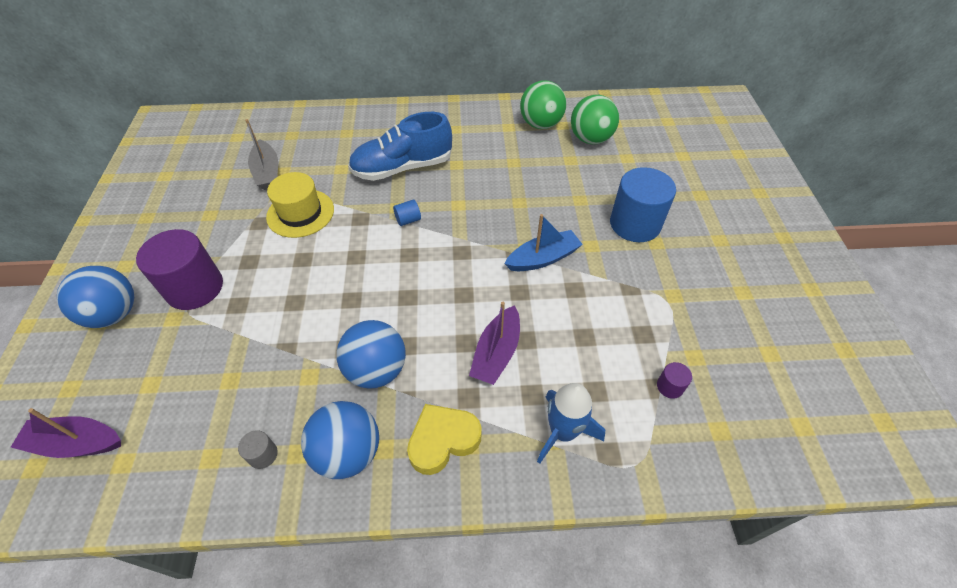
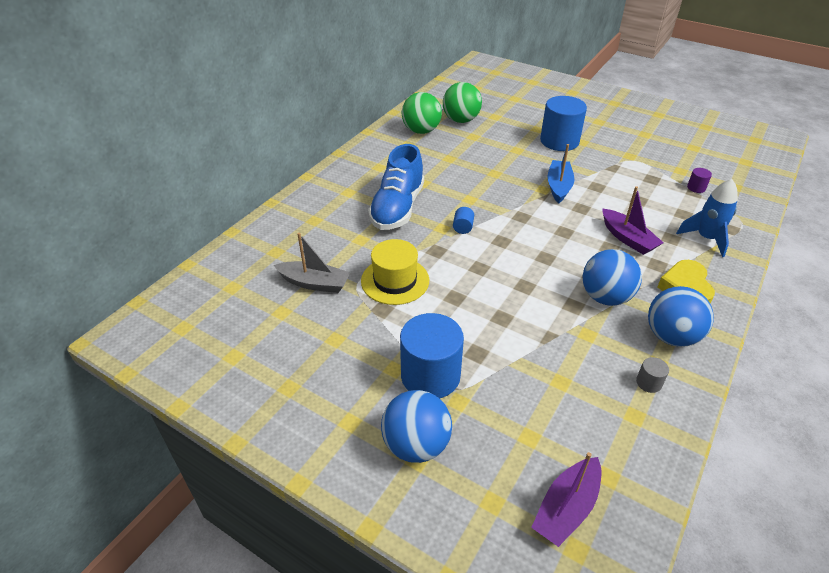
camera: 55 degrees left, 10 degrees down
(195, 288) = (430, 376): purple cylinder -> blue cylinder

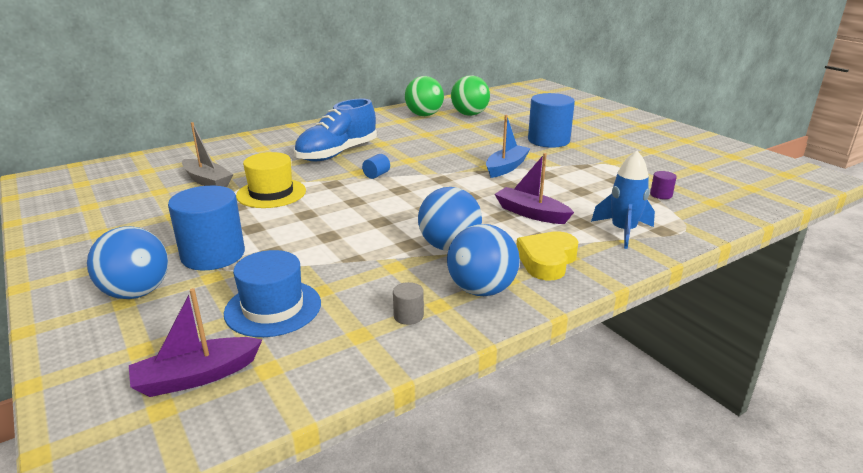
camera: 25 degrees right, 15 degrees down
(545, 415) = (273, 308): none -> blue hat
(628, 238) = (531, 213): purple boat -> purple boat turned 135 degrees clockwise

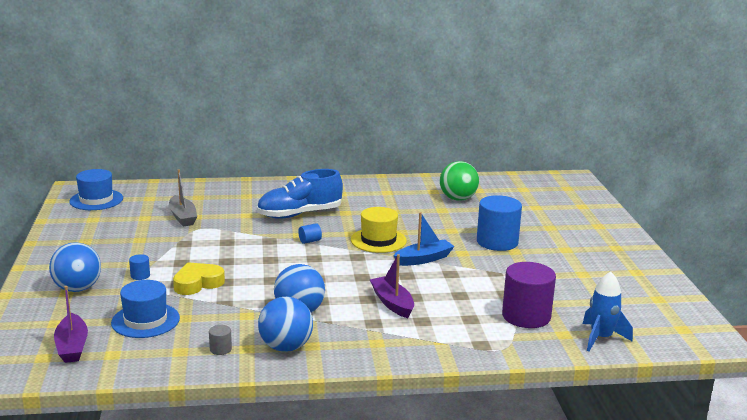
camera: 25 degrees right, 5 degrees down
(77, 185) = (96, 200): none -> blue hat
(196, 376) = (72, 346): purple boat -> purple boat turned 105 degrees counterclockwise
(213, 255) = (140, 275): blue cylinder -> blue cylinder, size x0.42
(271, 193) = (218, 238): yellow hat -> yellow hat (378, 240)
(424, 115) = (415, 191): green ball -> none
(547, 261) = (357, 341): yellow heart -> yellow heart (197, 283)
(623, 231) = (446, 336): blue rocket -> blue rocket (601, 338)
(661, 195) = (526, 316): purple cylinder -> purple cylinder, size x2.40

